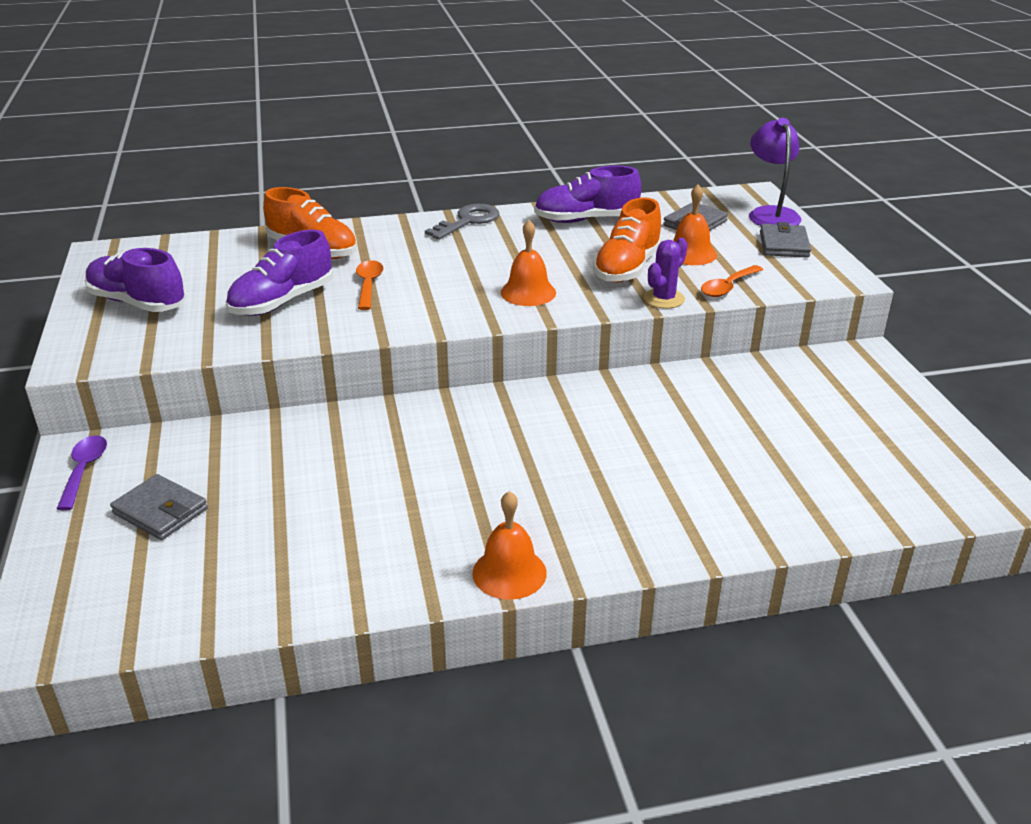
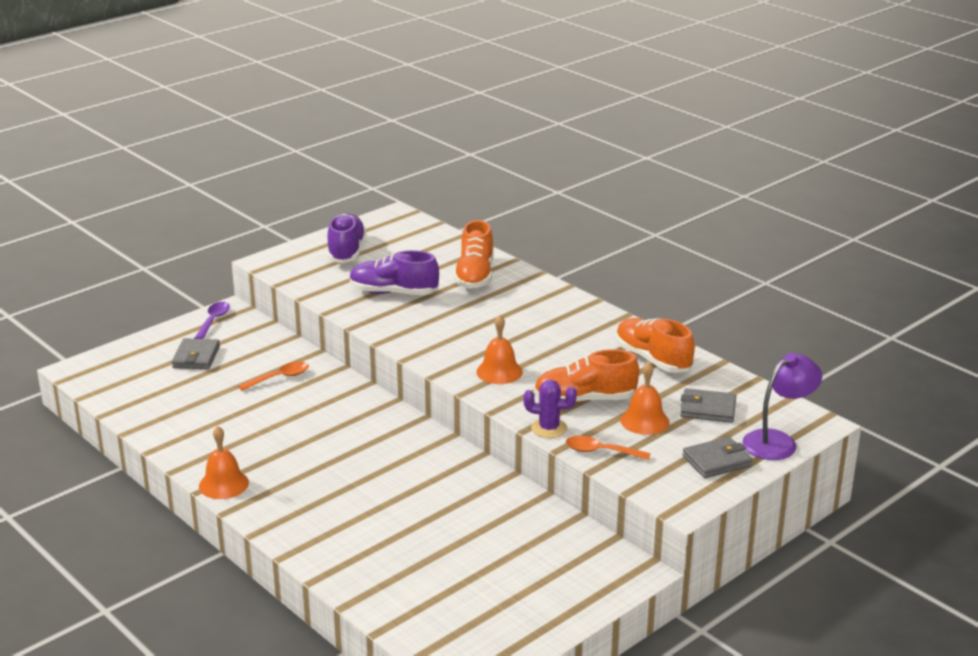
camera: 60 degrees right, 5 degrees down
(84, 470) = (213, 320): purple spoon -> purple spoon turned 45 degrees counterclockwise
(368, 285) = (446, 312): orange spoon -> orange spoon (279, 378)
(468, 221) = (589, 313): grey key -> none
(586, 220) = (652, 359): purple shoe -> orange shoe

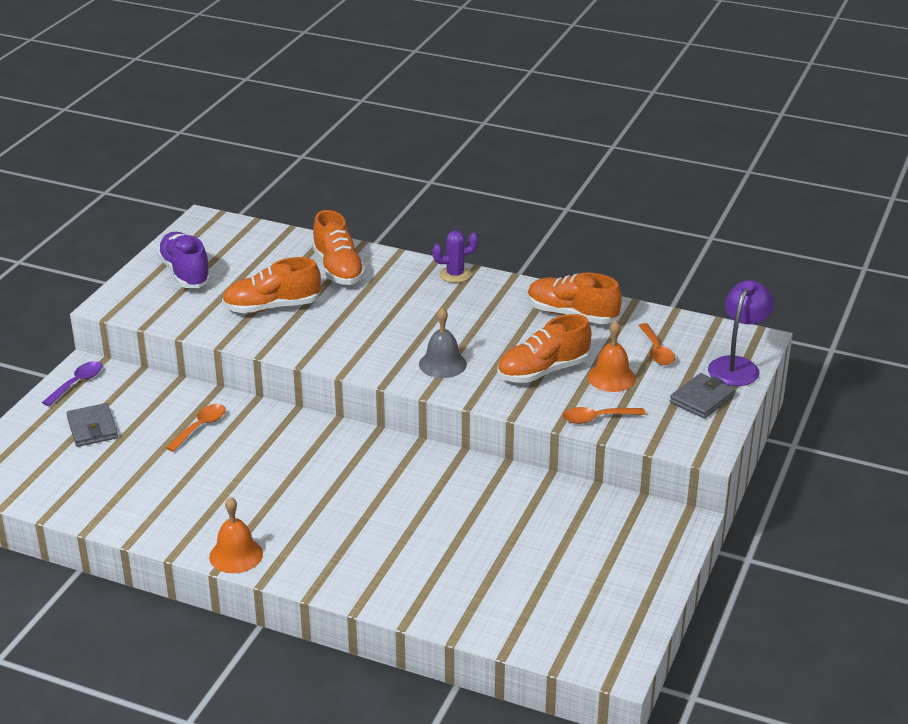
camera: 25 degrees left, 5 degrees up
(213, 320) = (77, 383): purple spoon -> purple spoon turned 45 degrees clockwise
(393, 293) = (272, 307): purple shoe -> orange shoe
(499, 372) = (442, 364): orange bell -> grey bell
(549, 428) = (533, 409): purple cactus -> purple cactus (455, 275)
(708, 409) = (656, 351): grey wallet -> orange spoon

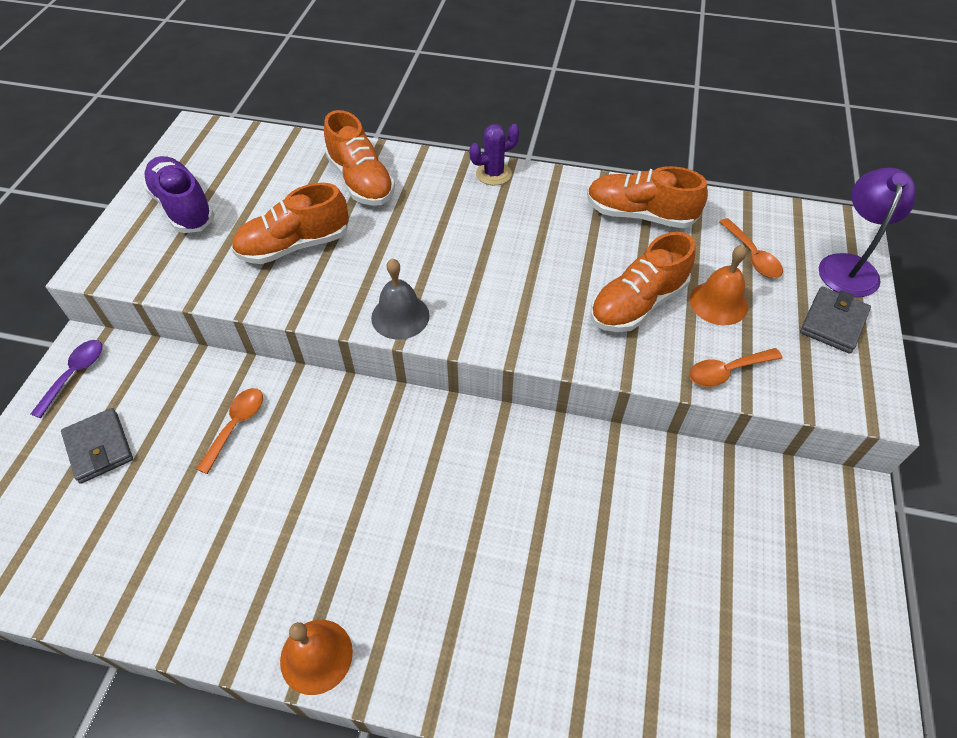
camera: 10 degrees left, 20 degrees up
(442, 364) = (517, 308): grey bell -> grey bell (400, 316)

